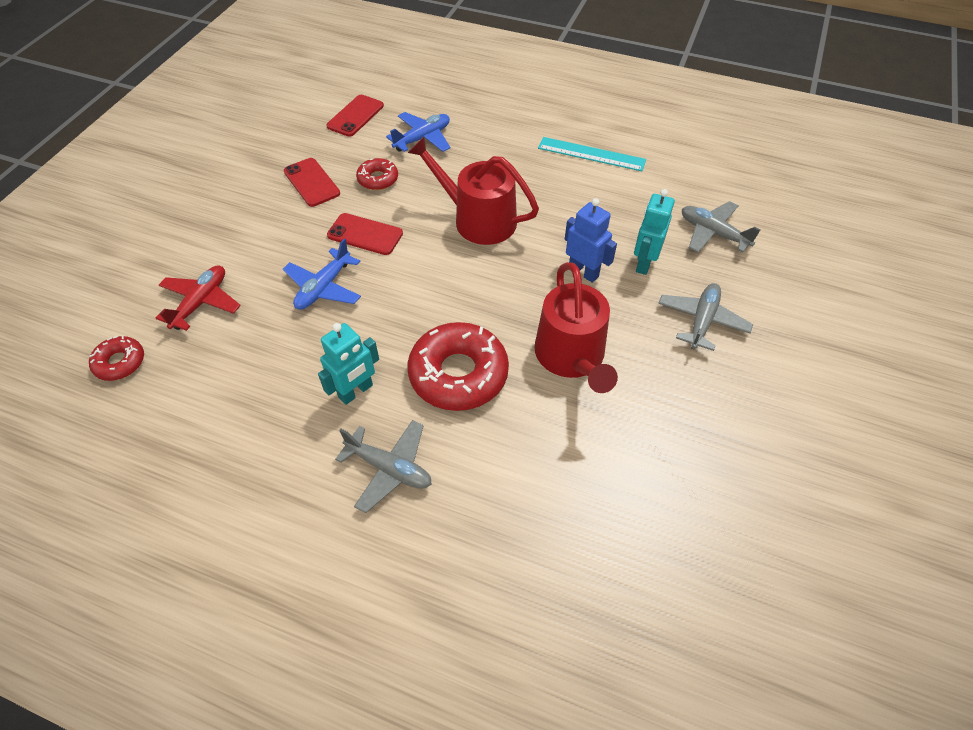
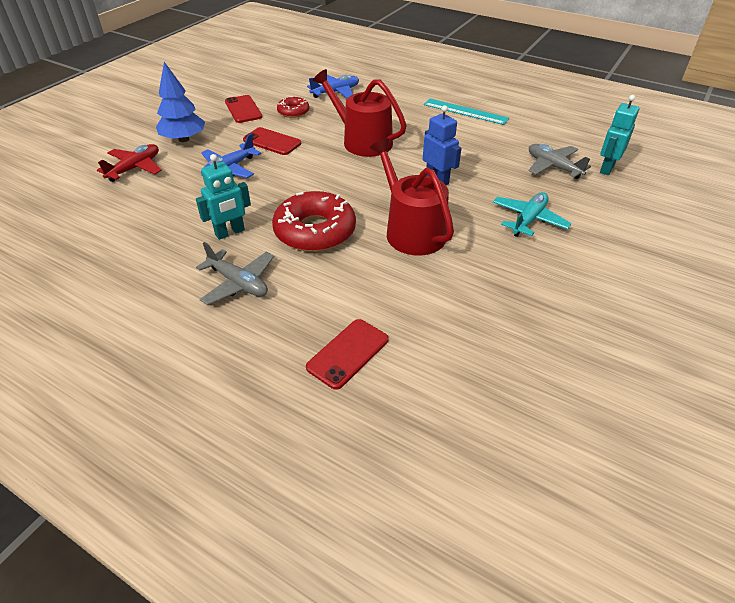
camera: 10 degrees right, 10 degrees down
(120, 362) = (62, 196): red donut -> none
(249, 244) = (184, 139): none -> blue tree
(355, 116) = (289, 76): red phone -> red phone (348, 353)
(572, 357) = (411, 231): red watering can -> red watering can turned 150 degrees clockwise
(644, 263) = (489, 179): turquoise robot -> turquoise robot (606, 168)
(702, 321) = (528, 220): grey plane -> turquoise plane

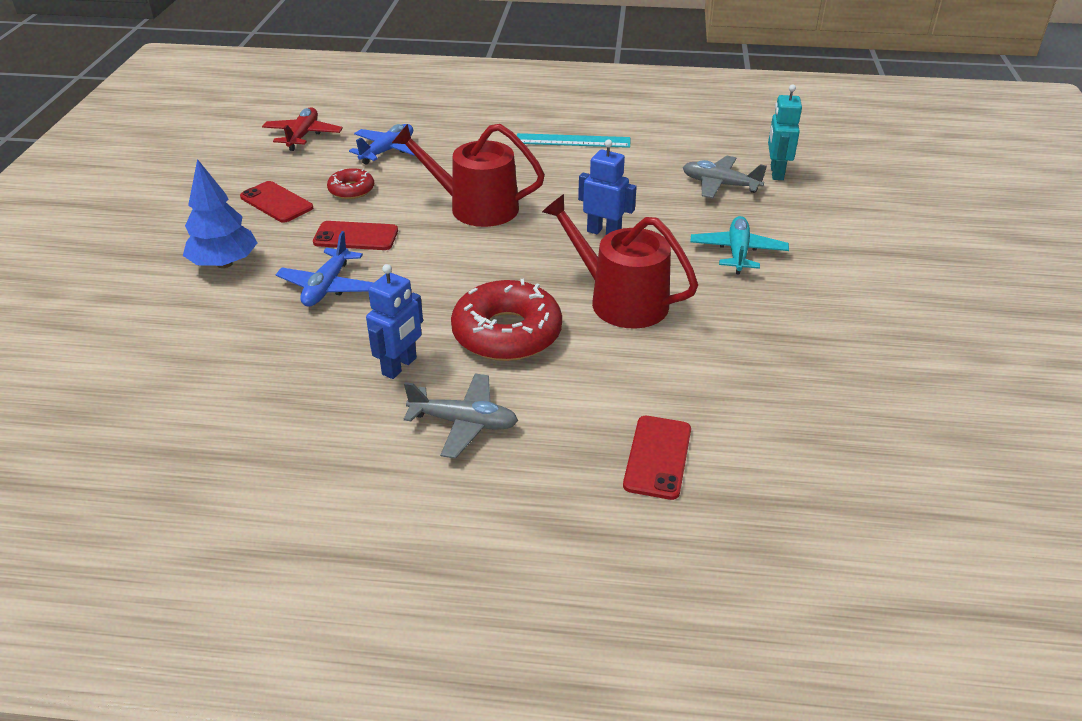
camera: 25 degrees left, 5 degrees down
(135, 168) = (186, 321): red plane -> red plane (303, 136)
(230, 232) = (400, 366): turquoise robot -> blue robot

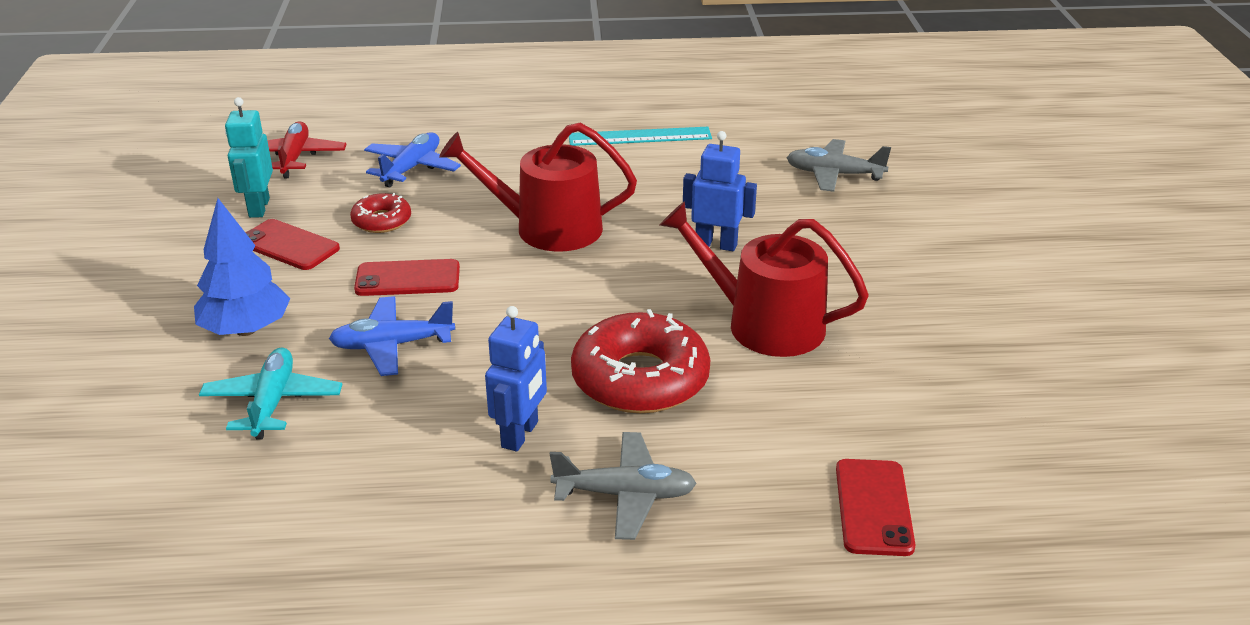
camera: 10 degrees left, 5 degrees down
(327, 287) = (392, 345): blue plane -> blue plane turned 75 degrees clockwise
(738, 252) = (882, 253): turquoise plane -> turquoise plane (273, 402)
(776, 173) = (894, 155): turquoise robot -> turquoise robot (258, 208)

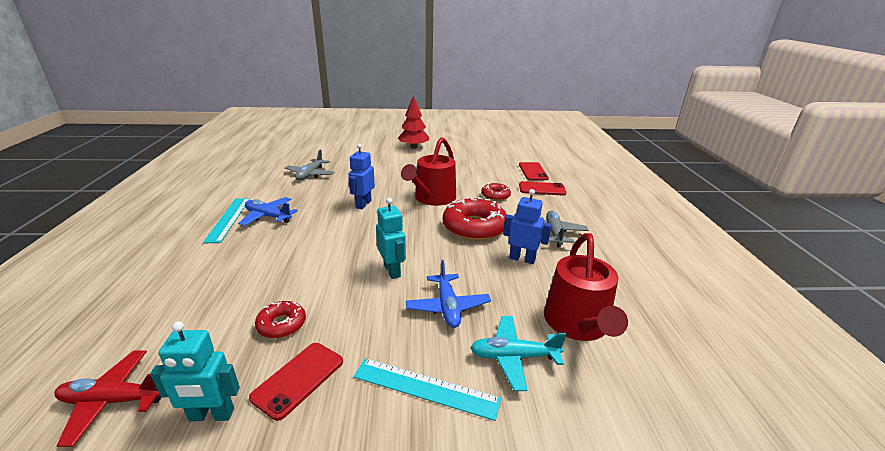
camera: 90 degrees left, 5 degrees down
(246, 329) = (425, 388): blue tree -> turquoise ruler
(407, 279) = (370, 305): red phone -> red phone (533, 171)
(411, 168) = (200, 314): blue plane -> blue plane (268, 216)
(490, 291) = (392, 271): none -> turquoise robot
(547, 228) = (326, 251): red watering can -> red watering can (577, 324)
(803, 417) = (495, 196): none -> red donut
(1076, 287) = (413, 147): none -> red tree

